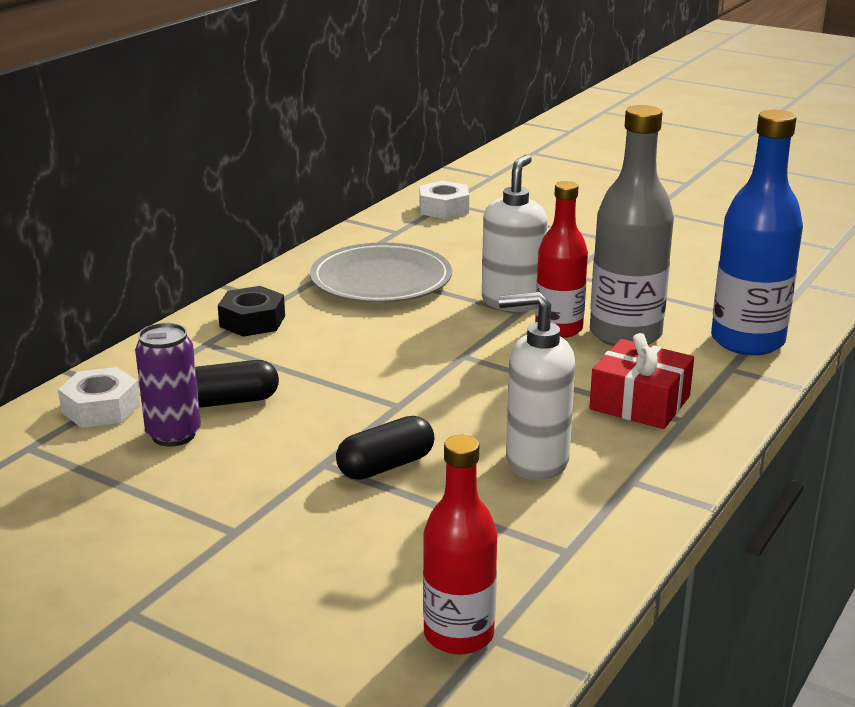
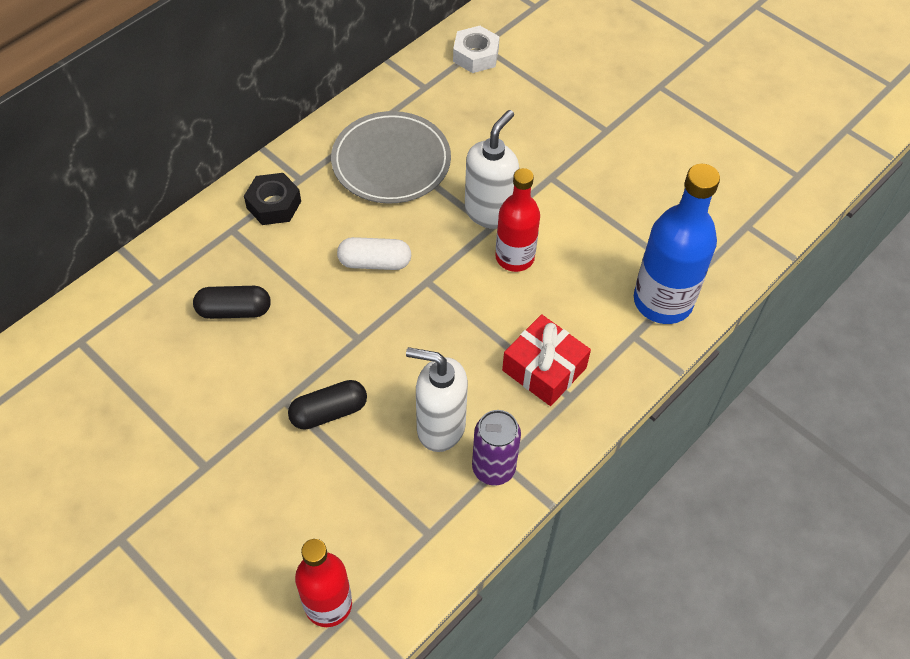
camera: 10 degrees right, 30 degrees up
(101, 408) = (138, 302): white nut -> none
(173, 435) = (184, 346): purple can -> purple can (493, 468)
(393, 349) = (375, 262): none -> white capsule
(625, 334) = (566, 274): grey bottle -> none

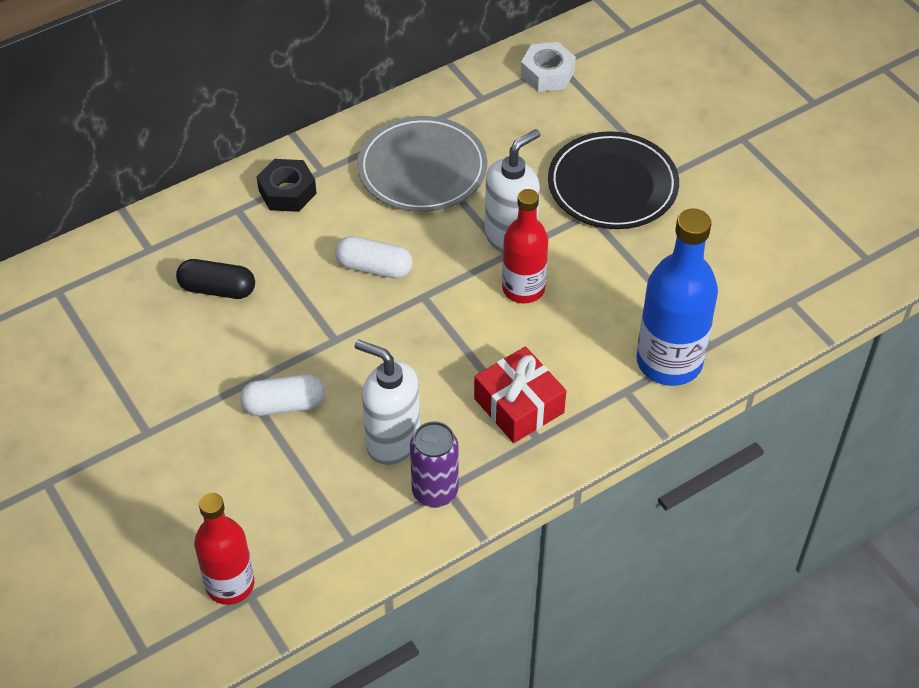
camera: 15 degrees right, 5 degrees down
(329, 412) = (284, 405): black capsule -> white capsule
(563, 147) = (612, 185): none -> black plate

